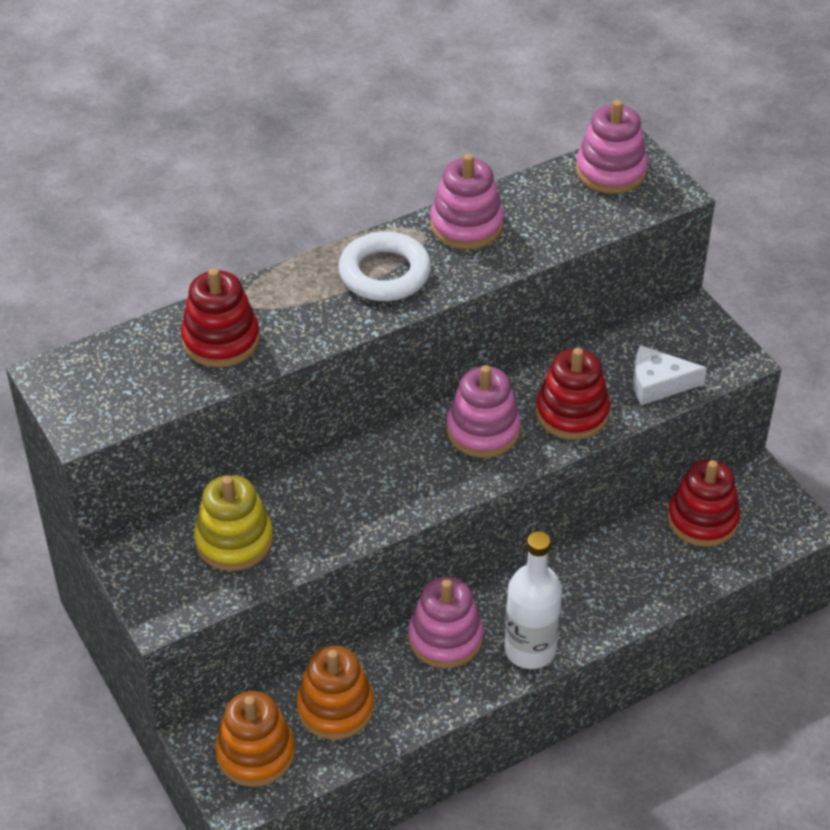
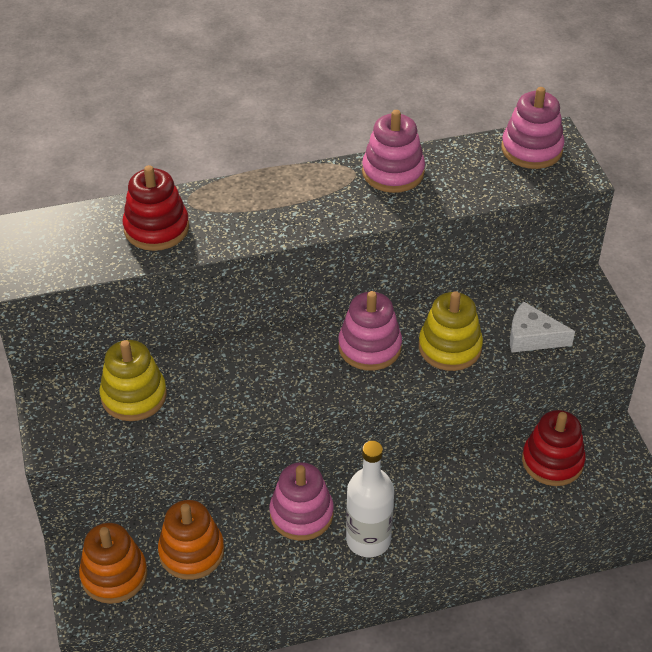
camera: 15 degrees right, 0 degrees up
(384, 273) = (310, 199): white ring -> none
(572, 413) = (450, 347): red stacking toy -> yellow stacking toy

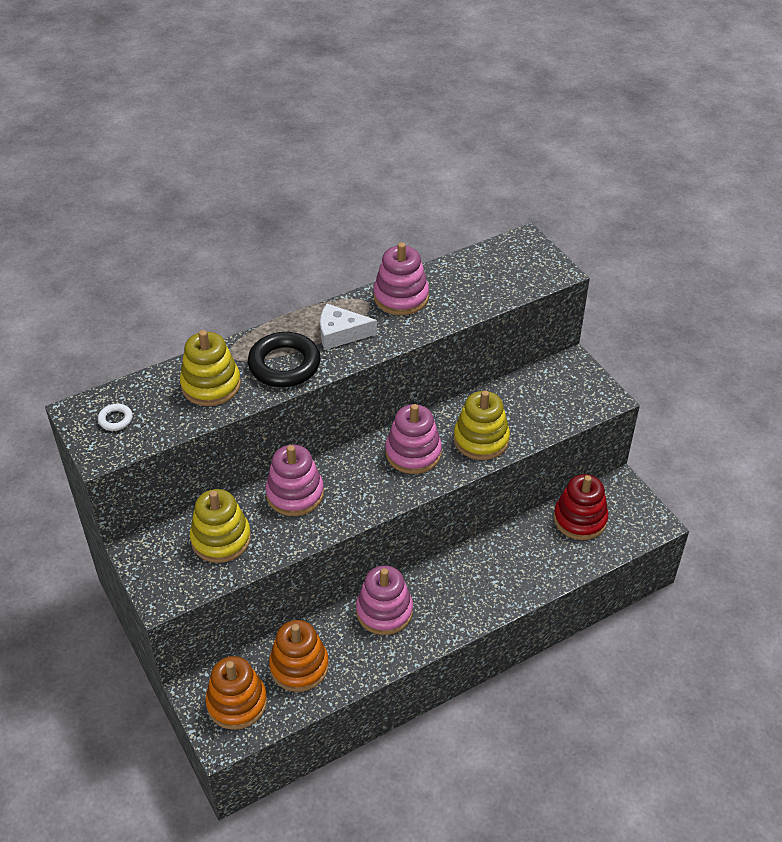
camera: 15 degrees left, 0 degrees up
(46, 245) = (115, 419): none -> white ring
(156, 228) = (211, 385): red stacking toy -> yellow stacking toy
(241, 221) = (284, 364): none -> black ring
(368, 540) = (448, 620): white bottle -> none
(531, 149) = (510, 256): pink stacking toy -> pink stacking toy (295, 494)
(532, 337) = (546, 417): white cheese -> white cheese (340, 333)

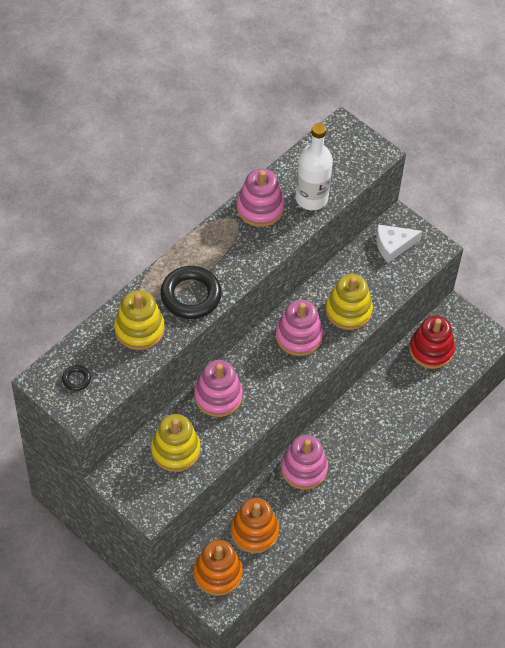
camera: 20 degrees left, 10 degrees up
(115, 419) = (76, 379): white ring -> black ring
(340, 333) = (224, 255): white cheese -> white cheese (393, 245)
(463, 299) = (311, 198): none -> white bottle

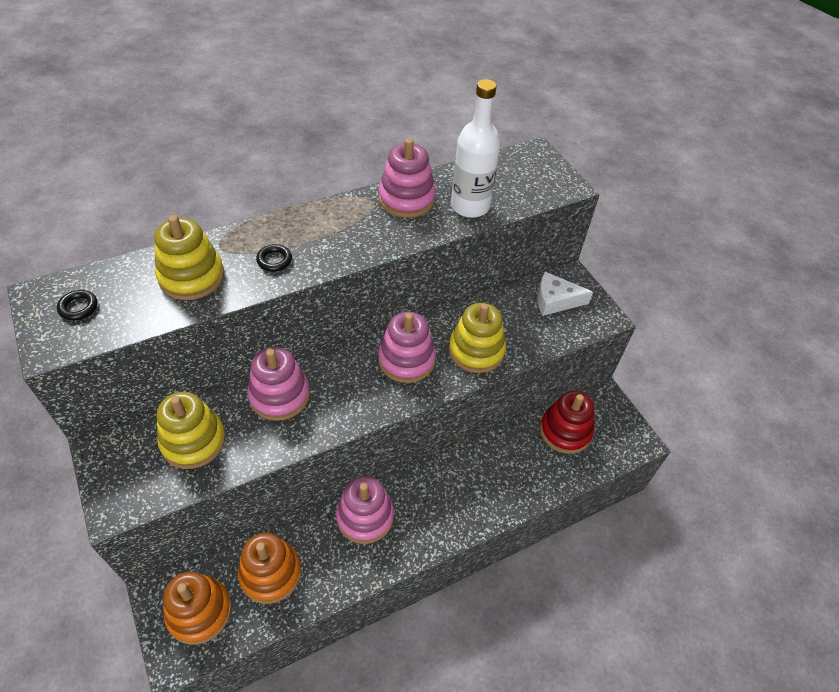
camera: 20 degrees right, 5 degrees down
(191, 296) = (274, 260): black ring -> black ring, size x0.46

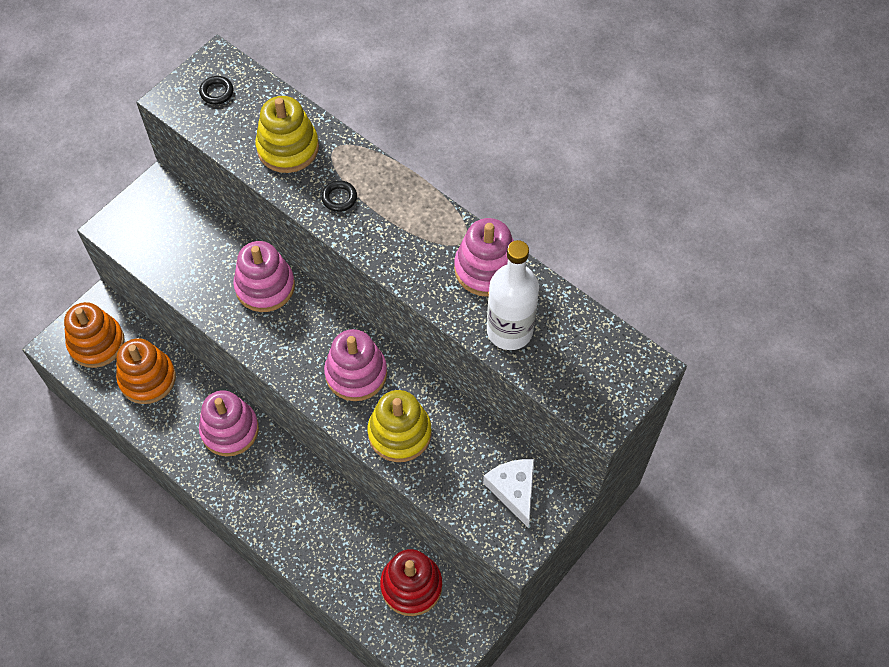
camera: 70 degrees right, 10 degrees up
(193, 441) = (191, 246): yellow stacking toy -> none

